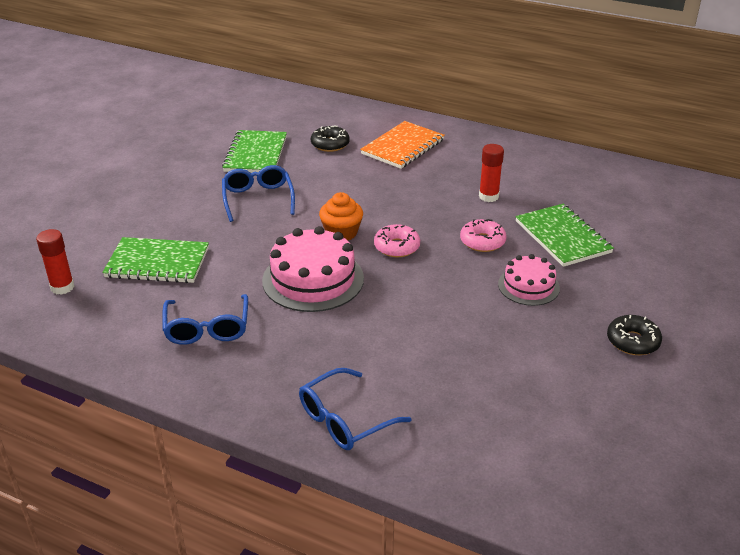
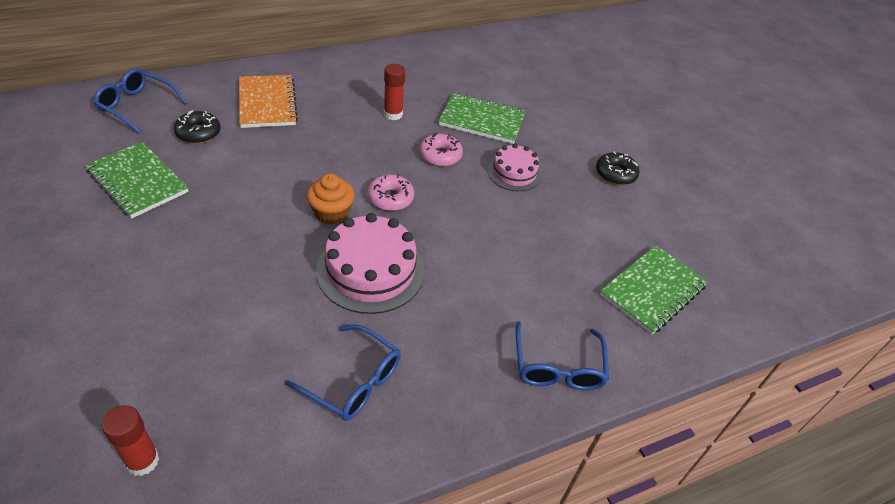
camera: 55 degrees left, 10 degrees up
(157, 263) = (208, 356): green notebook -> green notebook (652, 290)
(258, 199) = (210, 226): blue glasses -> blue glasses (136, 106)

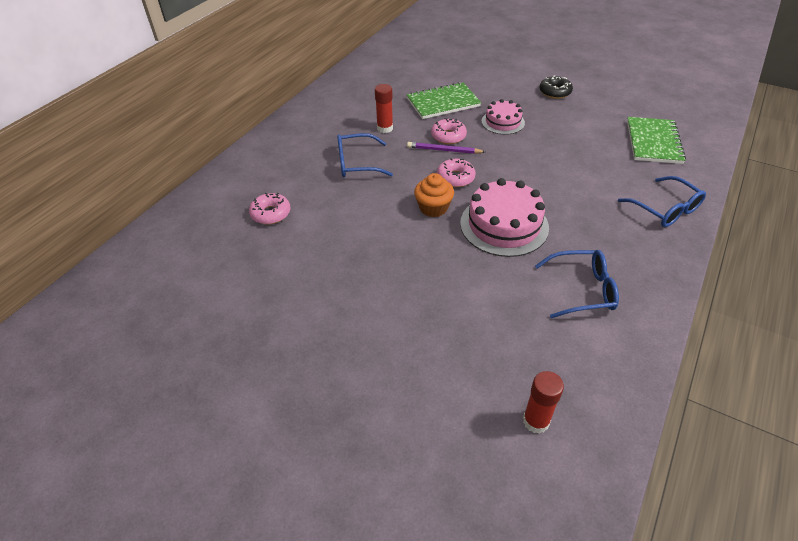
camera: 30 degrees left, 0 degrees up
(136, 106) = (195, 223): blue glasses -> blue glasses (357, 163)
(137, 181) = (275, 270): green notebook -> none
(198, 133) = (271, 213): black donut -> pink donut
(267, 103) = (291, 167): orange notebook -> none
(417, 166) = (444, 150): none -> purple pencil

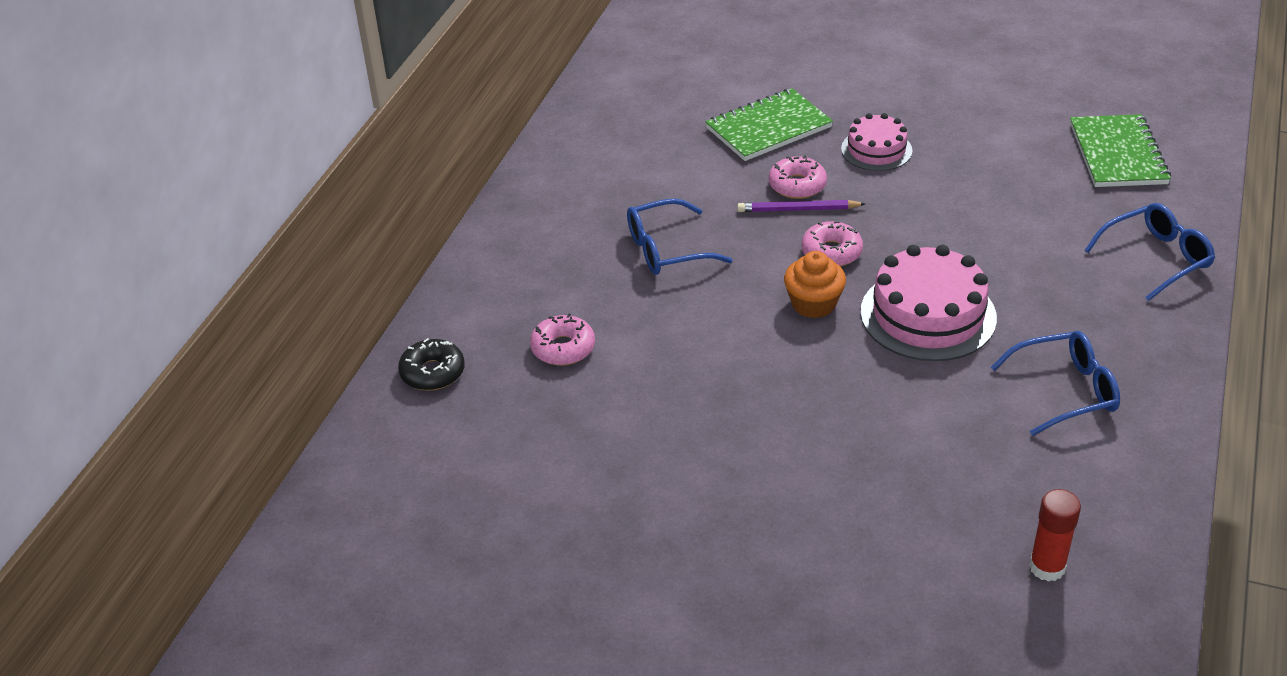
camera: 10 degrees left, 5 degrees down
(385, 128) = (689, 185): red glue stick -> none
(555, 92) = (945, 87): black donut -> black donut (432, 372)
(665, 209) = (1156, 258): blue glasses -> blue glasses turned 75 degrees counterclockwise

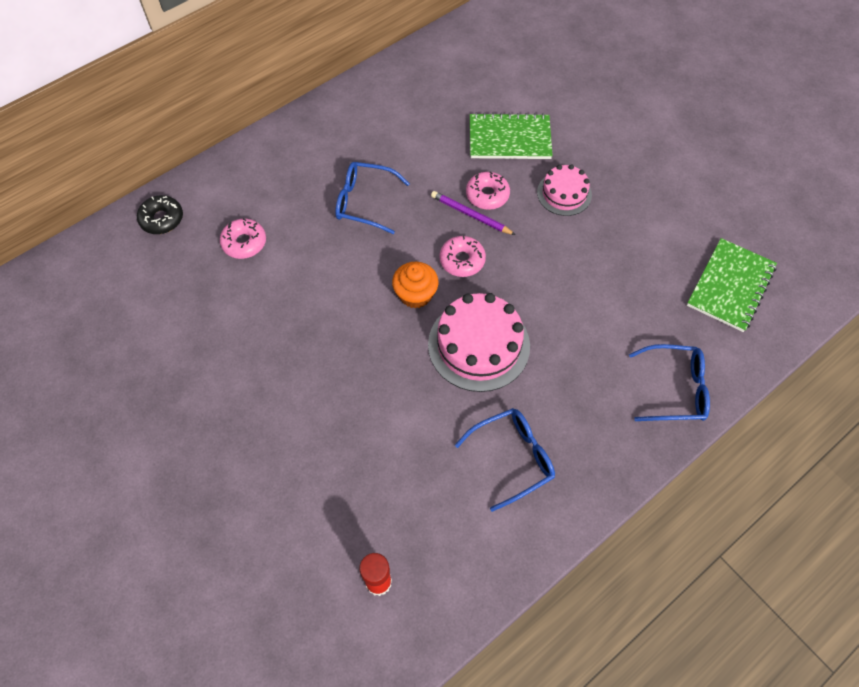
camera: 30 degrees right, 20 degrees up
(1065, 391) = (512, 458): blue glasses -> blue glasses turned 45 degrees counterclockwise

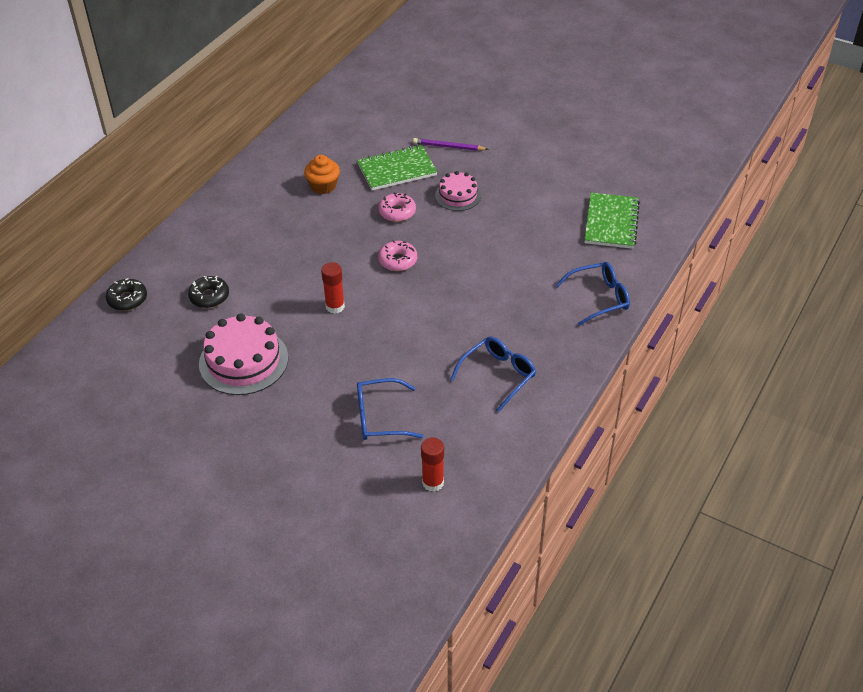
camera: 20 degrees left, 15 degrees down
(244, 243) = (209, 296): pink donut -> black donut
(364, 202) = (298, 242): blue glasses -> blue glasses (380, 417)
(369, 299) = (335, 306): none -> red glue stick
(415, 294) = (371, 293): orange cupcake -> orange cupcake (323, 186)
(471, 215) = (390, 229): purple pencil -> purple pencil (449, 147)
(478, 345) = (438, 312): pink cake -> pink cake (243, 361)

